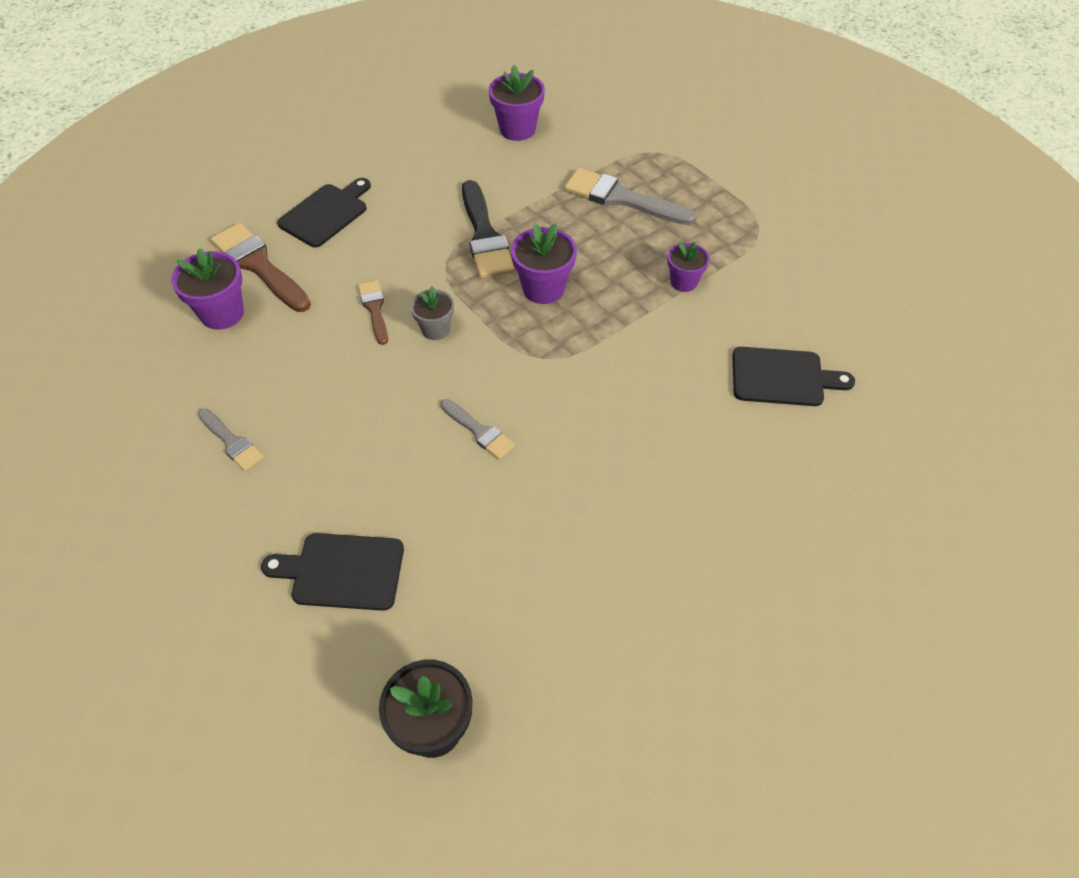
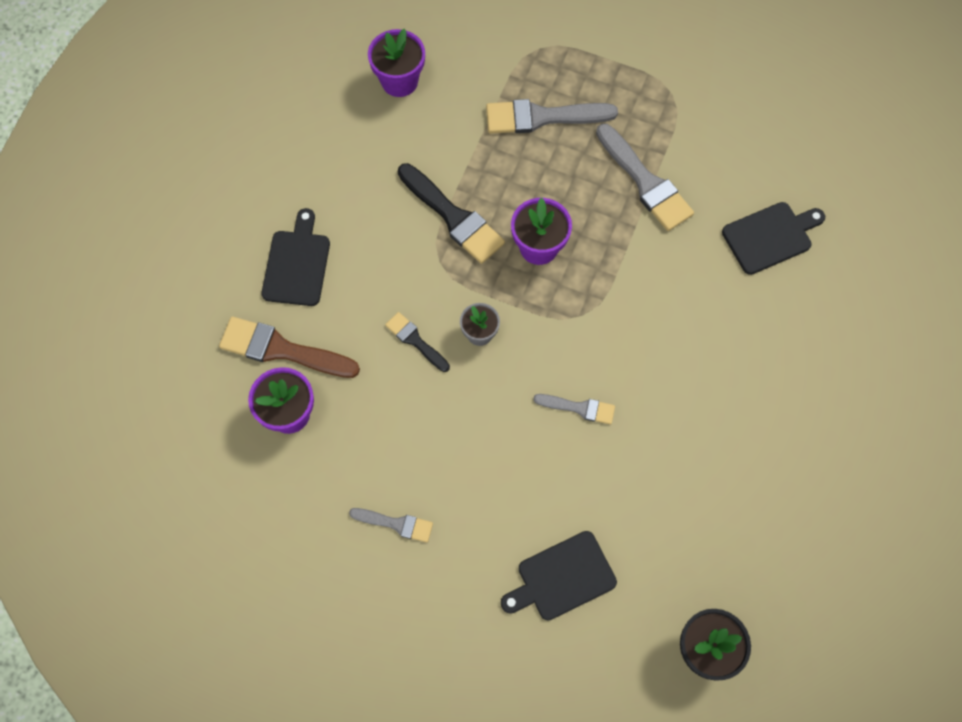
camera: 30 degrees left, 15 degrees up
(374, 309) = (415, 341): brown brush -> black brush
(683, 282) = (645, 182): purple flower pot -> grey brush

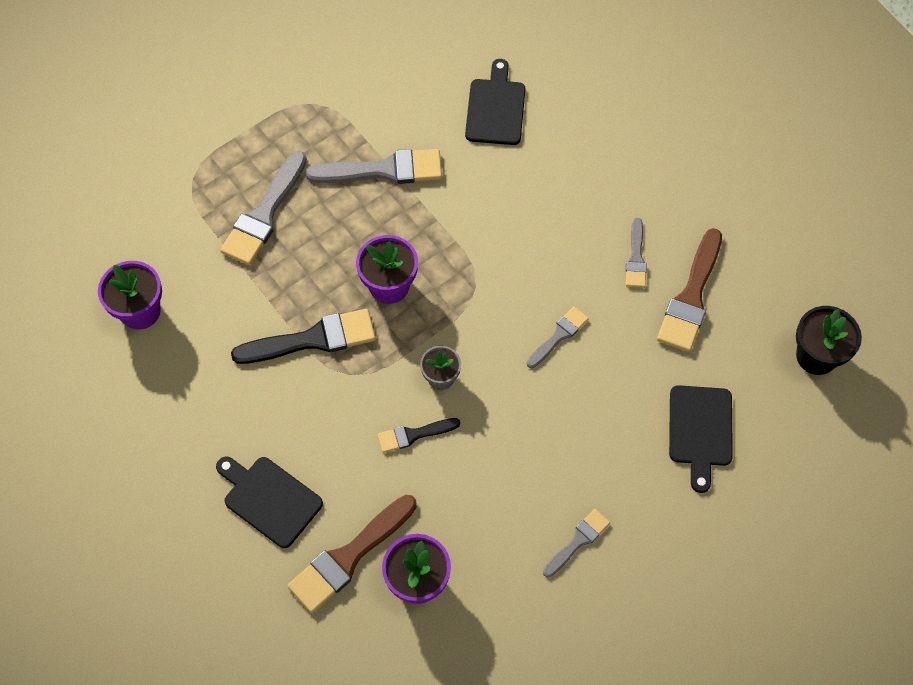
camera: 60 degrees left, 5 degrees down
(692, 503) = (691, 297): none -> brown brush
(700, 434) = (636, 258): none -> grey brush

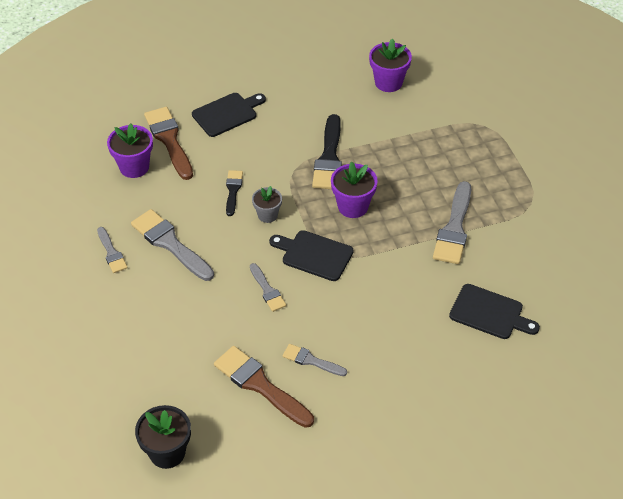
camera: 110 degrees right, 15 degrees down
(264, 214) = (440, 155): grey brush -> grey brush (170, 244)
(700, 430) = (149, 350): black cutting board -> black cutting board (314, 255)

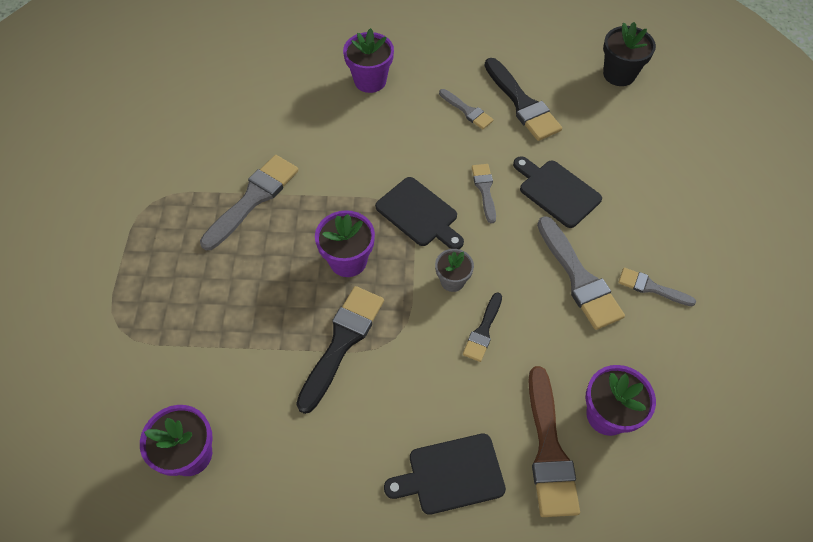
camera: 160 degrees left, 10 degrees up
(111, 252) = (651, 288): grey brush -> grey brush turned 60 degrees counterclockwise
(260, 385) = (522, 103): brown brush -> black brush
(420, 365) = (370, 80): none -> purple flower pot
(489, 313) = (279, 105): black cutting board -> black cutting board (556, 191)

